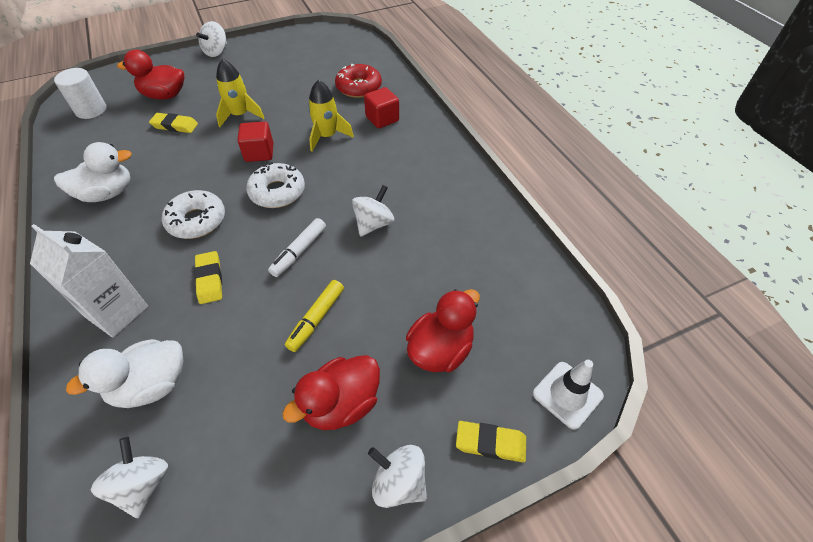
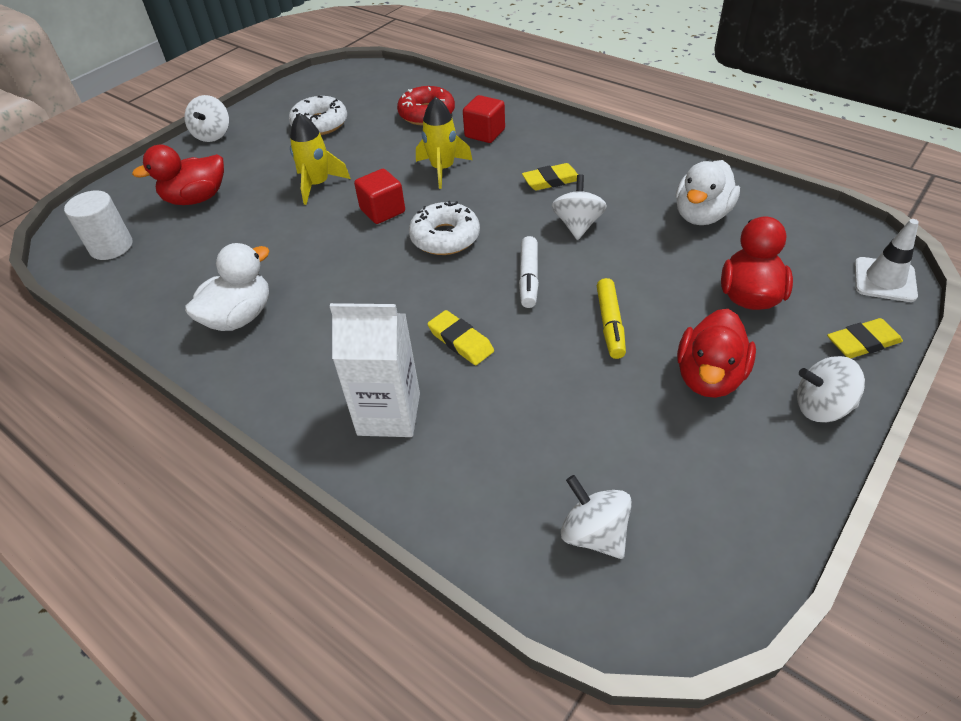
camera: 25 degrees left, 5 degrees down
(151, 385) = (505, 454): white duck -> white duck (701, 215)
(175, 126) = (247, 222): yellow eraser -> yellow eraser (551, 180)
(197, 221) = (383, 297): white donut -> white donut (320, 124)

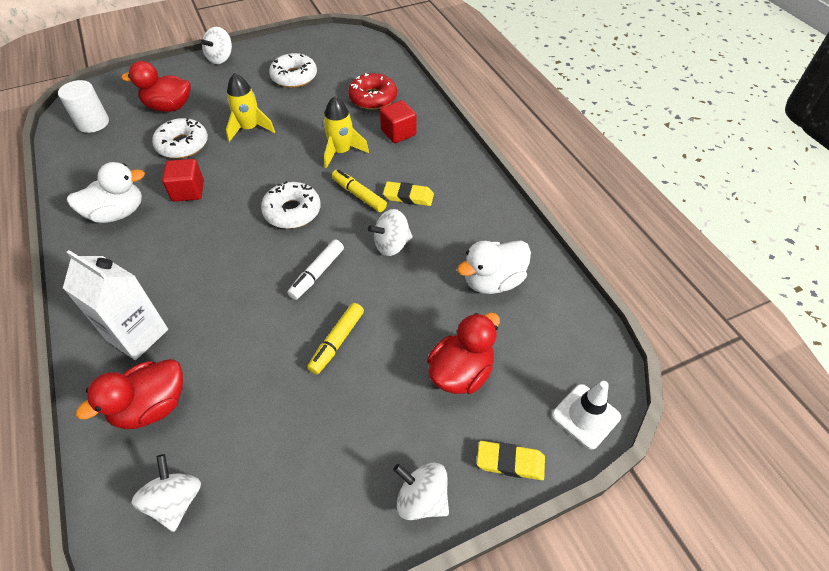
camera: 25 degrees right, 5 degrees up
(252, 226) = (182, 145): none -> white donut
(382, 211) = (271, 170): red cube -> red cube (188, 191)
(460, 341) = (228, 302): yellow eraser -> none
(500, 198) = (359, 195): none -> yellow marker
(577, 225) = (392, 245): white spinning top -> white spinning top turned 150 degrees counterclockwise
(709, 377) = (364, 425): red duck -> red duck (152, 406)

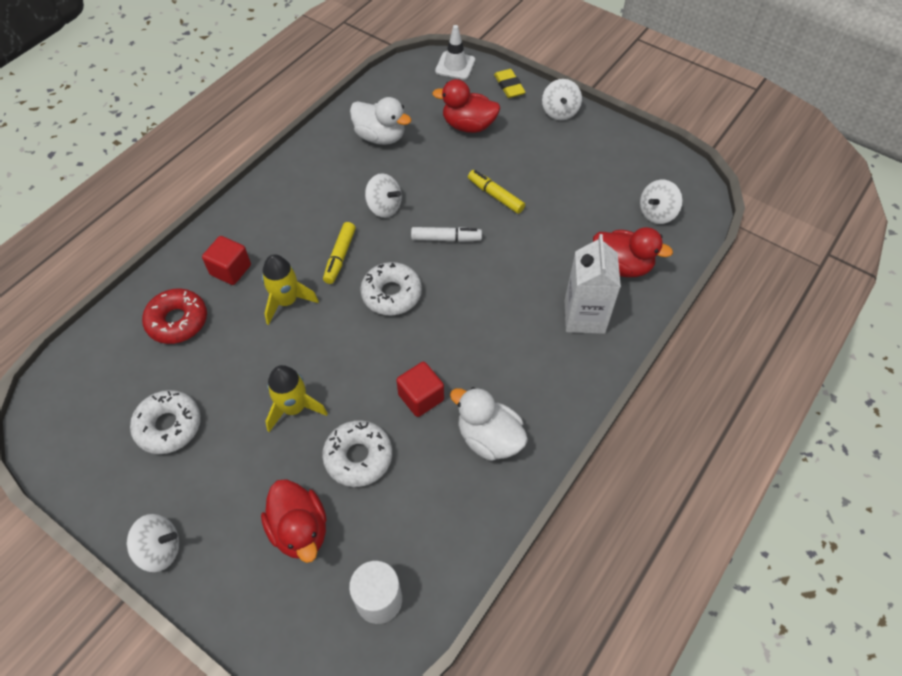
camera: 120 degrees left, 5 degrees up
(337, 342) = (495, 196): yellow marker -> yellow marker turned 135 degrees counterclockwise
(408, 196) = (320, 222): yellow eraser -> none

